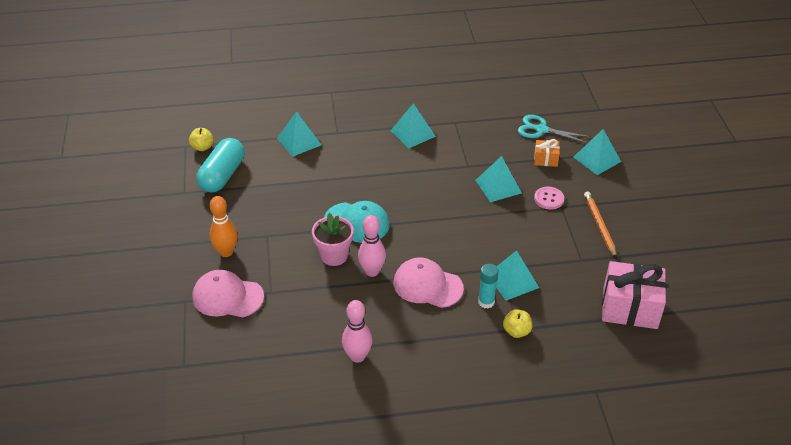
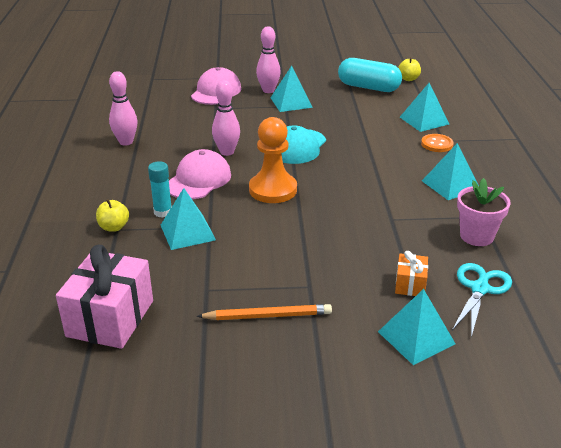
camera: 95 degrees right, 10 degrees down
(226, 252) = (268, 90): orange bowling pin -> pink bowling pin
(334, 256) = (253, 134): pink flower pot -> pink flower pot (476, 236)
(345, 136) = (437, 144): none -> orange button
(437, 234) = (273, 190): none -> orange pawn
(498, 186) = (352, 238): turquoise pyramid -> turquoise pyramid (291, 102)
(549, 199) = (326, 277): pink button -> none

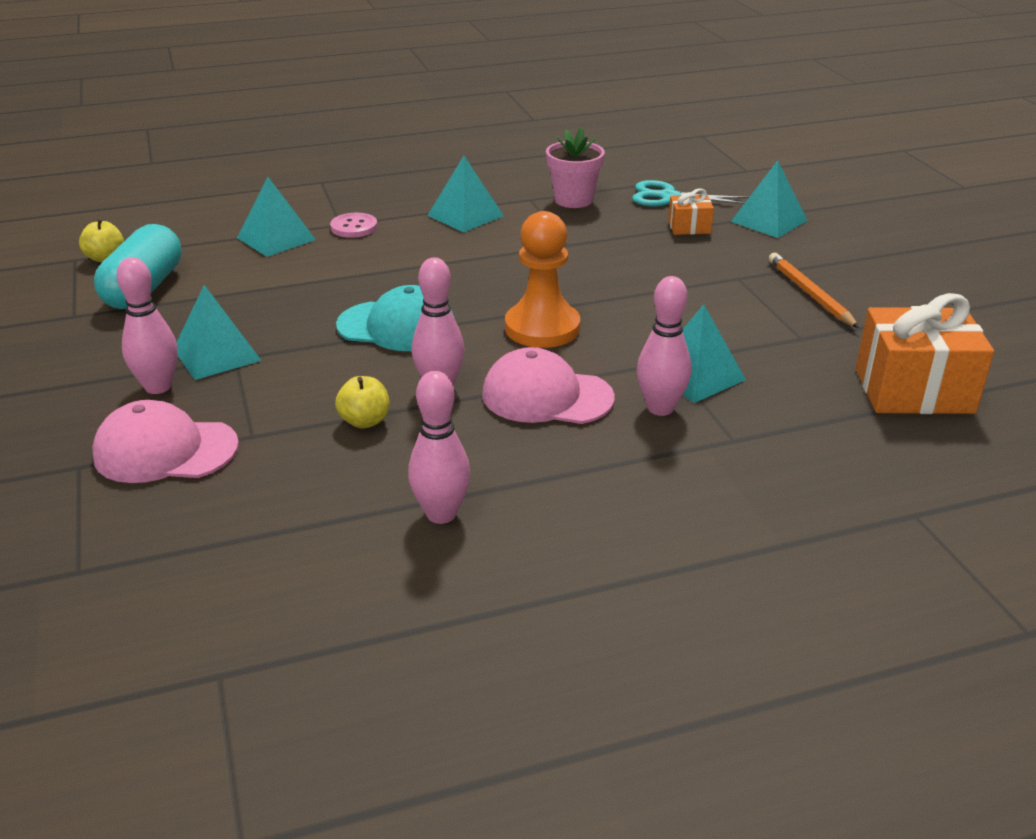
camera: 105 degrees left, 0 degrees up
(110, 318) = (914, 391): pink gift -> orange gift
(114, 227) = (731, 443): yellow apple -> yellow apple (365, 421)
(163, 212) = (660, 408): turquoise glue stick -> pink bowling pin
(437, 144) = (354, 227): orange button -> pink button

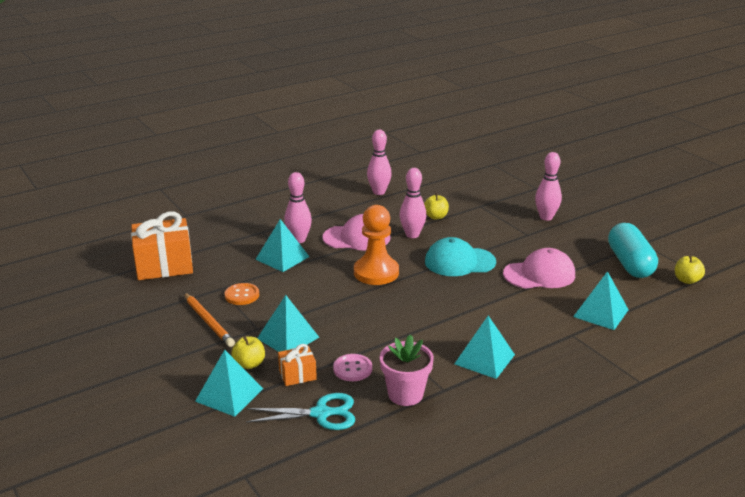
camera: 165 degrees right, 5 degrees down
(165, 450) = (509, 196): pink cap -> pink cap (539, 274)
(217, 354) = (538, 234): turquoise pyramid -> turquoise pyramid (288, 337)
(354, 227) = (558, 332): pink button -> pink button (352, 369)
(747, 243) = (249, 364): none -> yellow apple
(764, 322) = (242, 295): none -> orange button

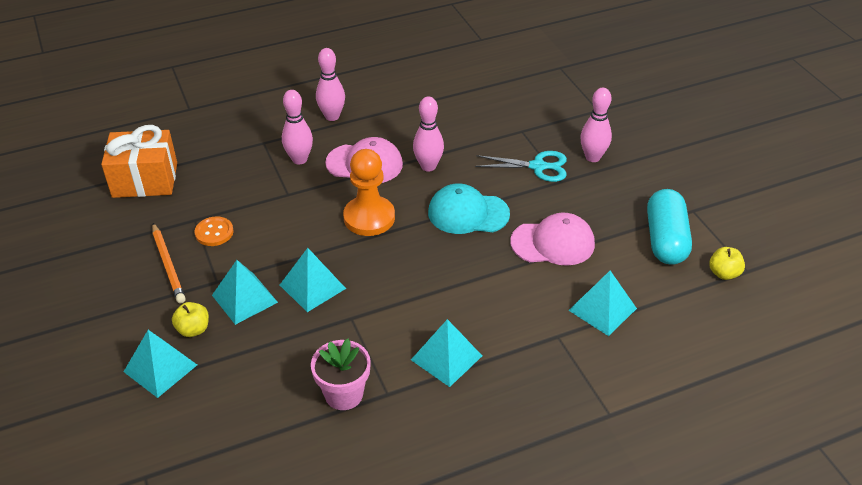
camera: 10 degrees right, 15 degrees up
(282, 258) = (273, 184): turquoise pyramid -> turquoise pyramid (312, 286)
(297, 375) = (238, 351): orange gift -> none
(322, 413) = (247, 407): turquoise scissors -> turquoise scissors (538, 166)
(352, 369) = (299, 351): pink button -> none
(379, 192) = (412, 97): pink bowling pin -> pink bowling pin (332, 116)
(436, 217) = (464, 142): yellow apple -> none

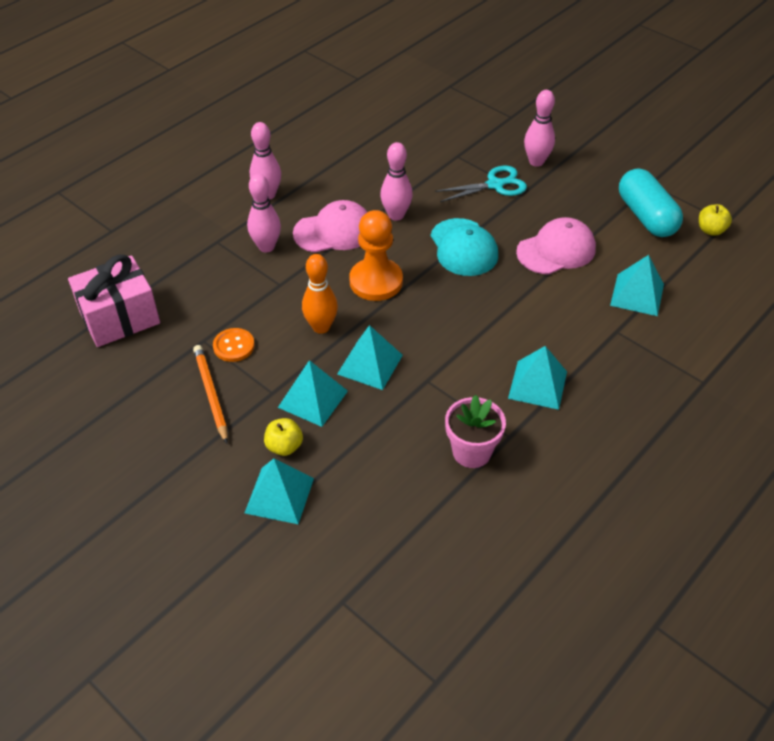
camera: 25 degrees left, 5 degrees up
(145, 180) = (119, 317): orange gift -> pink gift
(168, 265) = (211, 394): orange pencil -> orange pencil turned 150 degrees counterclockwise
(295, 241) = (321, 327): none -> orange bowling pin
(468, 213) = (463, 247): turquoise cap -> turquoise cap turned 90 degrees counterclockwise

